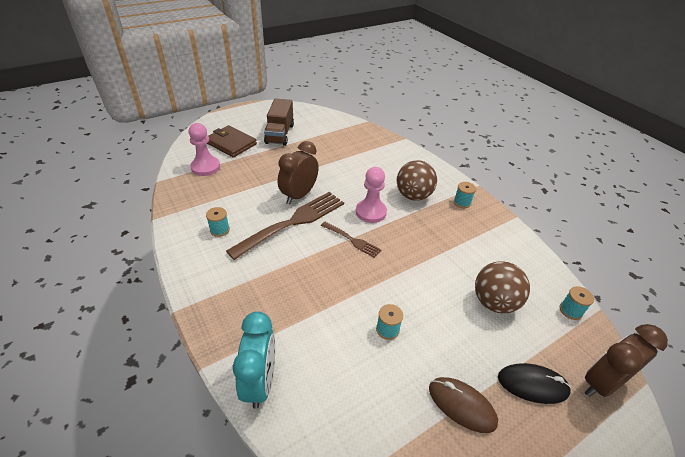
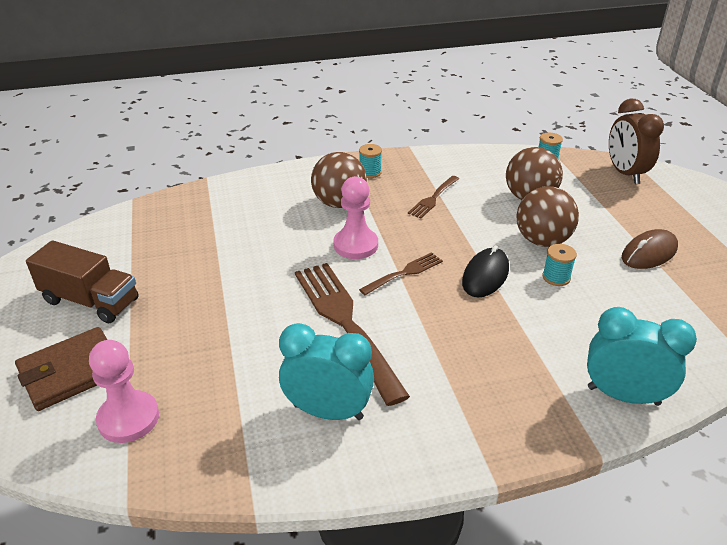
camera: 70 degrees left, 5 degrees down
(219, 230) = (328, 412): turquoise spool -> turquoise clock
(299, 195) = (284, 306): brown clock -> none
(434, 316) = (542, 240): none -> brown ball
(451, 241) = (433, 198): none -> brown fork
(532, 385) = (627, 207): black mouse -> black mouse (485, 275)

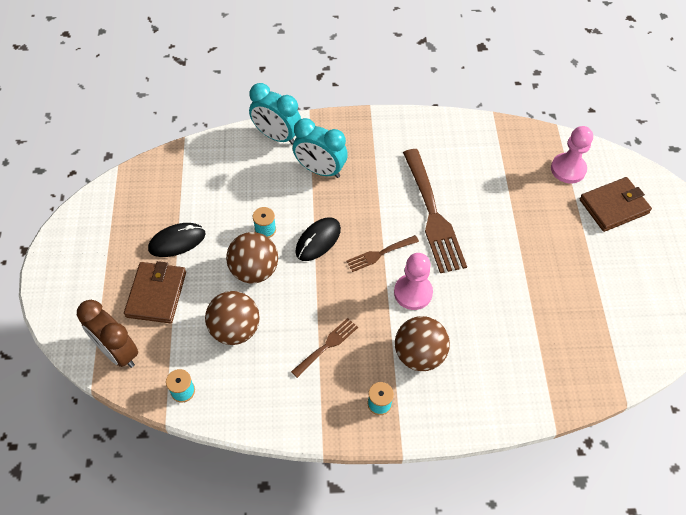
camera: 170 degrees left, 20 degrees up
(90, 301) = (622, 266): brown truck -> none
(328, 412) = (451, 154): turquoise clock -> turquoise clock (320, 170)
(625, 173) = (117, 352): brown clock -> brown clock turned 135 degrees clockwise
(628, 211) = (156, 294): none -> brown wallet
(649, 253) = (177, 241): brown mouse -> black mouse

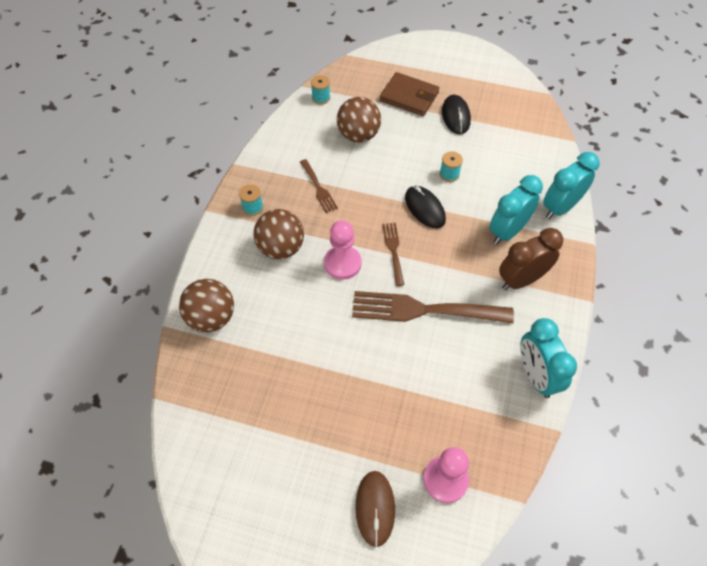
camera: 110 degrees right, 0 degrees up
(117, 352) = (368, 70): brown clock -> brown clock (521, 280)
(254, 270) = (409, 158): brown ball -> brown ball (211, 318)
(456, 129) = (536, 375): none -> turquoise clock
(613, 206) = (375, 508): brown wallet -> brown mouse

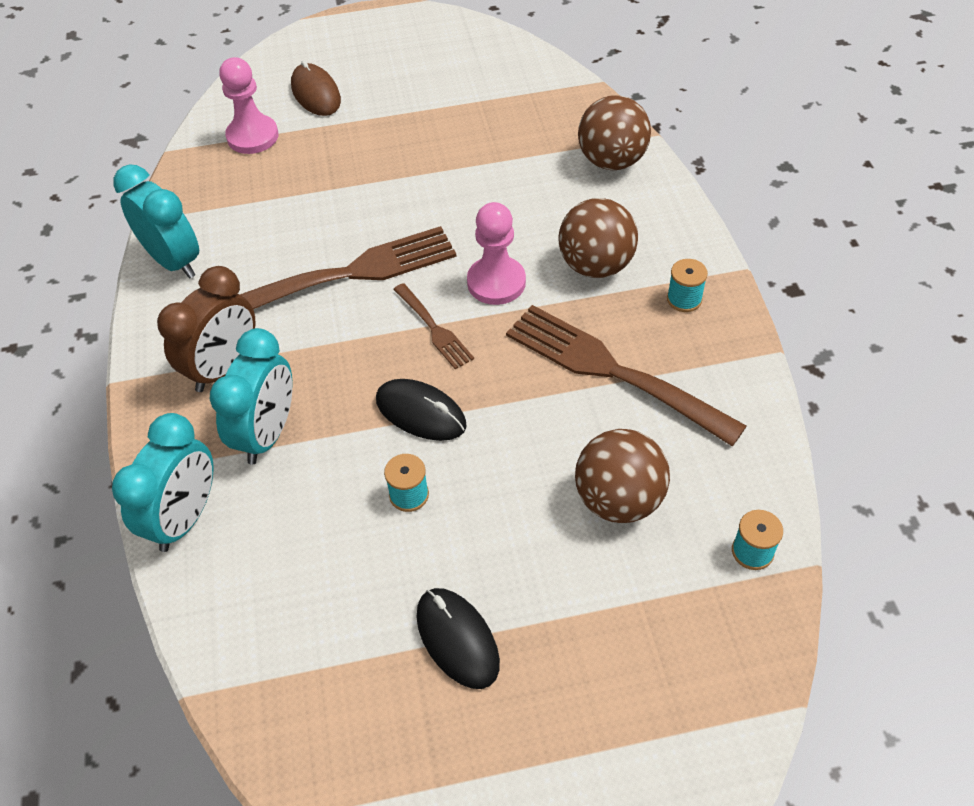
camera: 155 degrees right, 5 degrees down
(318, 188) = (612, 371): brown fork -> brown fork, size x2.00
(409, 97) = (581, 645): brown wallet -> none

